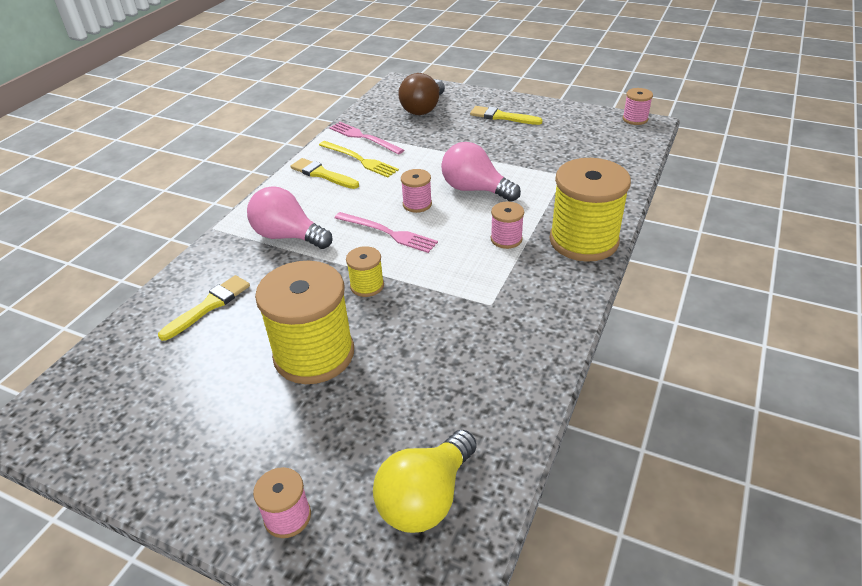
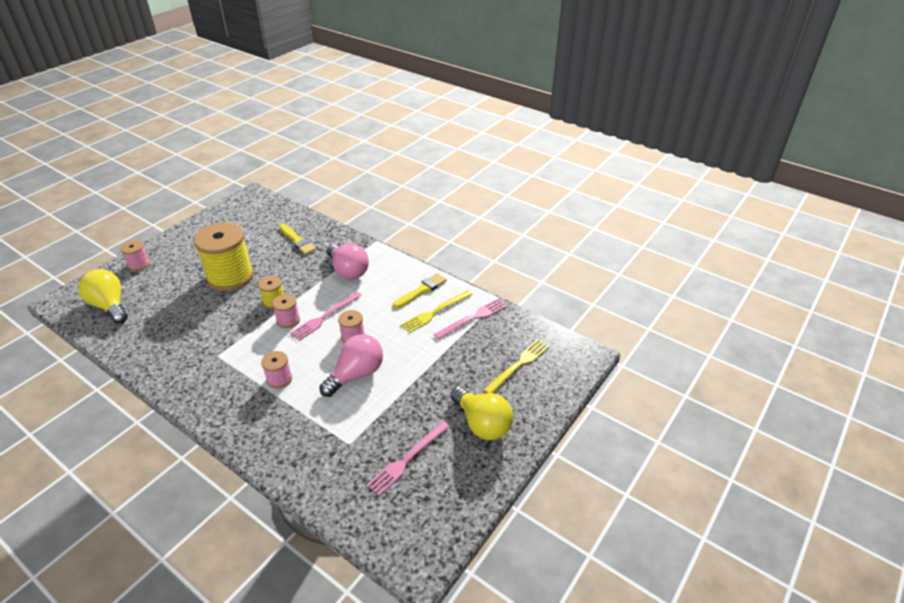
camera: 100 degrees right, 0 degrees up
(288, 236) = (348, 271): pink light bulb -> pink light bulb turned 105 degrees clockwise
(423, 109) = (518, 365): brown light bulb -> yellow fork
(502, 117) = (482, 424): yellow brush -> yellow light bulb
(560, 143) = (407, 459): none -> pink fork
(583, 241) = (248, 426): yellow spool -> none
(635, 119) = (435, 554): pink spool -> pink spool (288, 320)

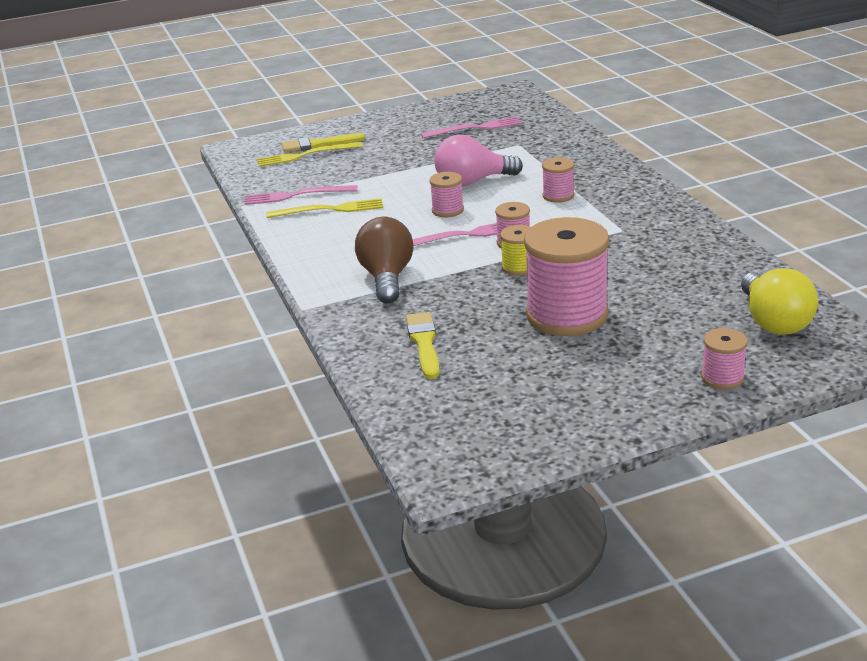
camera: 145 degrees left, 10 degrees down
(230, 277) = (567, 315): yellow spool -> pink spool
(348, 271) = (387, 278): pink light bulb -> brown light bulb
(421, 290) = (318, 233): yellow brush -> yellow brush (319, 144)
(482, 424) = (390, 132): yellow light bulb -> none

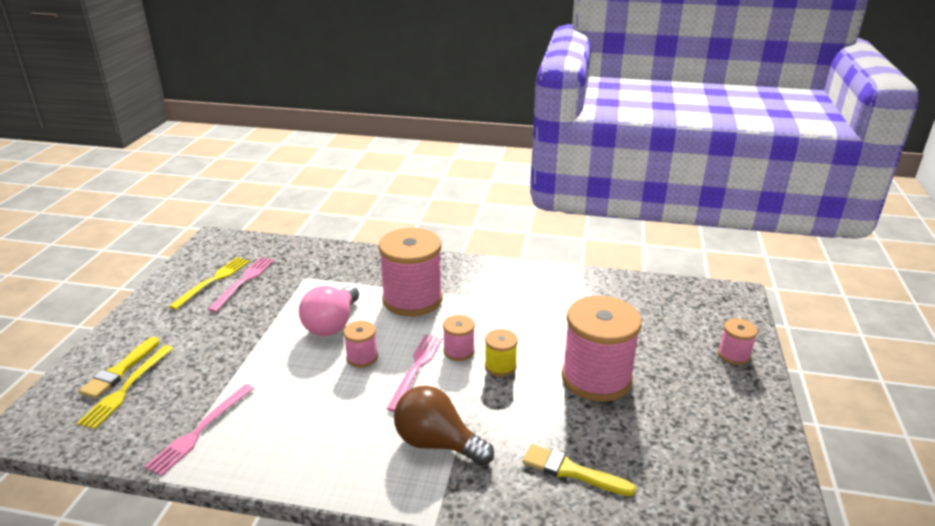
camera: 60 degrees left, 0 degrees up
(330, 209) = (262, 421): yellow fork -> yellow fork (213, 281)
(558, 196) = (412, 299): pink spool -> pink spool, size x2.14
(774, 322) = (679, 305): yellow light bulb -> none

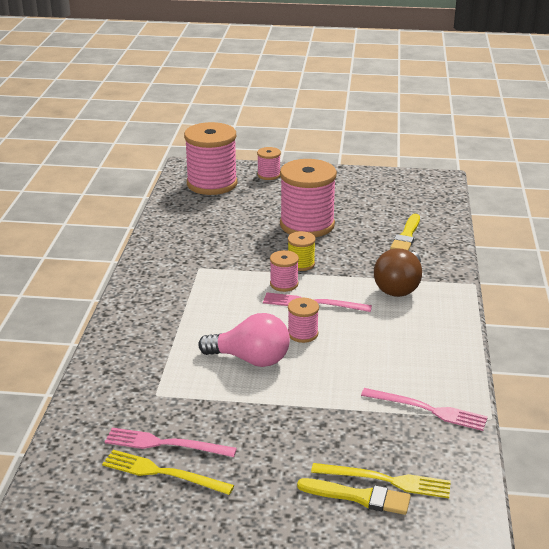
camera: 95 degrees left, 0 degrees up
(412, 299) = (201, 315): pink spool -> pink spool (212, 184)

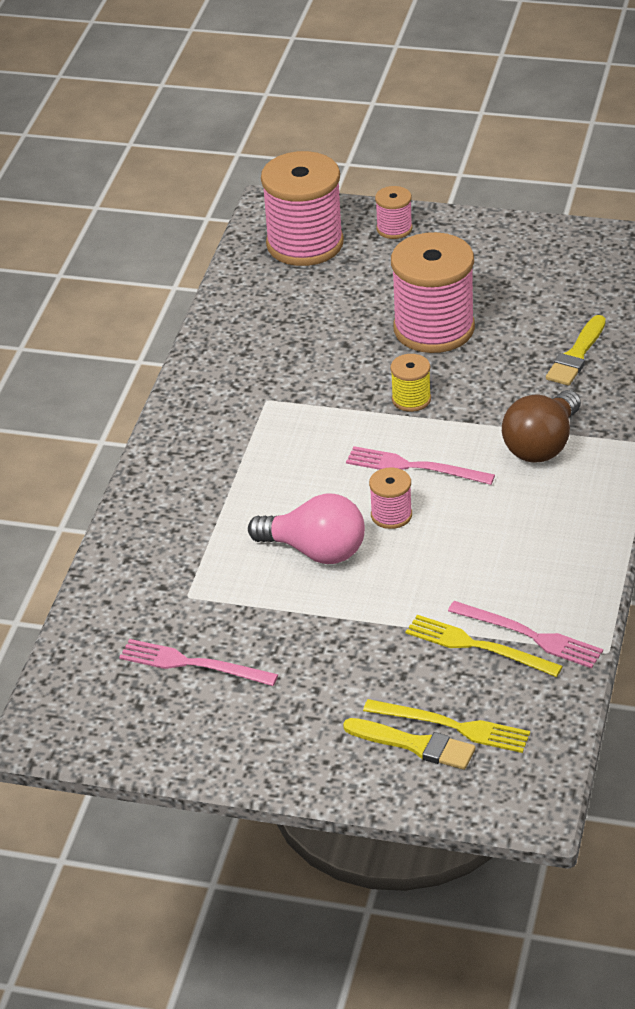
camera: 10 degrees right, 10 degrees up
(162, 473) = (186, 701): yellow fork -> yellow fork (477, 646)
(284, 284) = (381, 433): pink spool -> none

